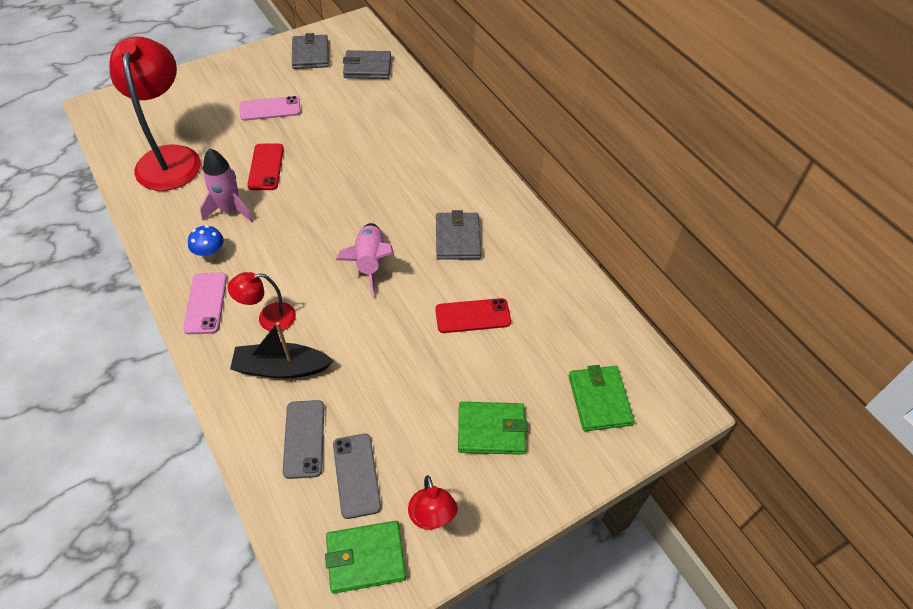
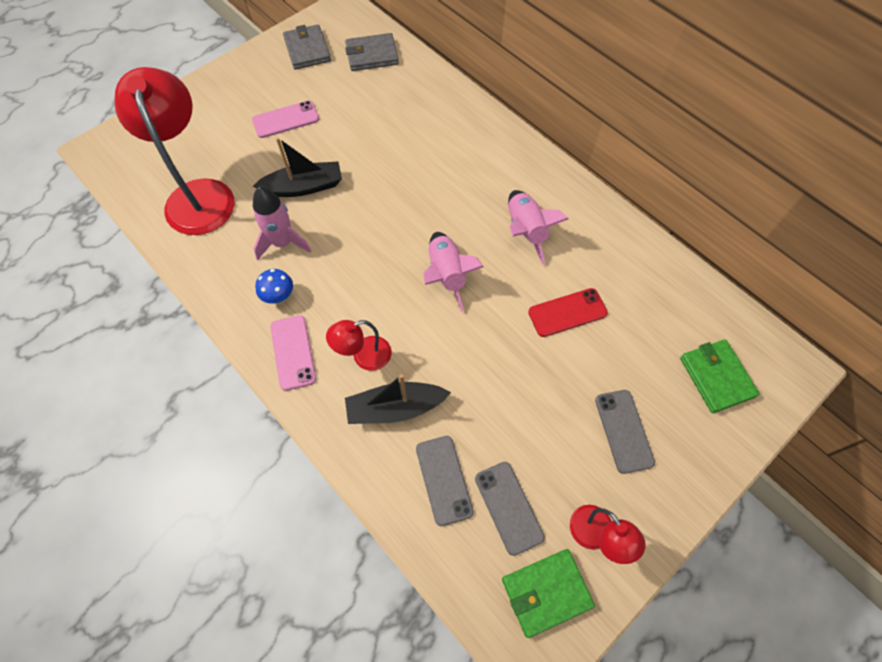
camera: 10 degrees left, 10 degrees up
(266, 167) = (303, 187): red phone -> black boat
(457, 238) = (525, 231): grey wallet -> pink rocket
(491, 430) = (624, 431): green wallet -> grey phone

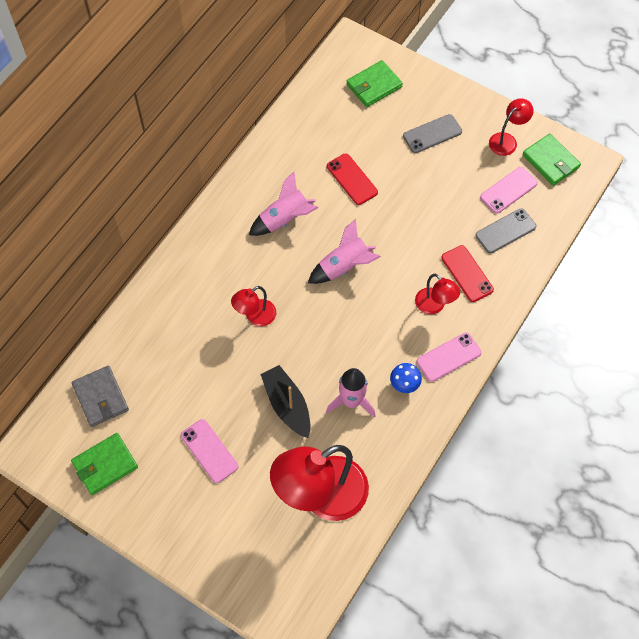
camera: 105 degrees left, 0 degrees up
(307, 50) = (105, 465): grey wallet -> green wallet
(395, 408) = (467, 274): black boat -> red phone
(412, 180) = (255, 317): none -> red lamp
(509, 507) = (508, 190): grey phone -> pink phone

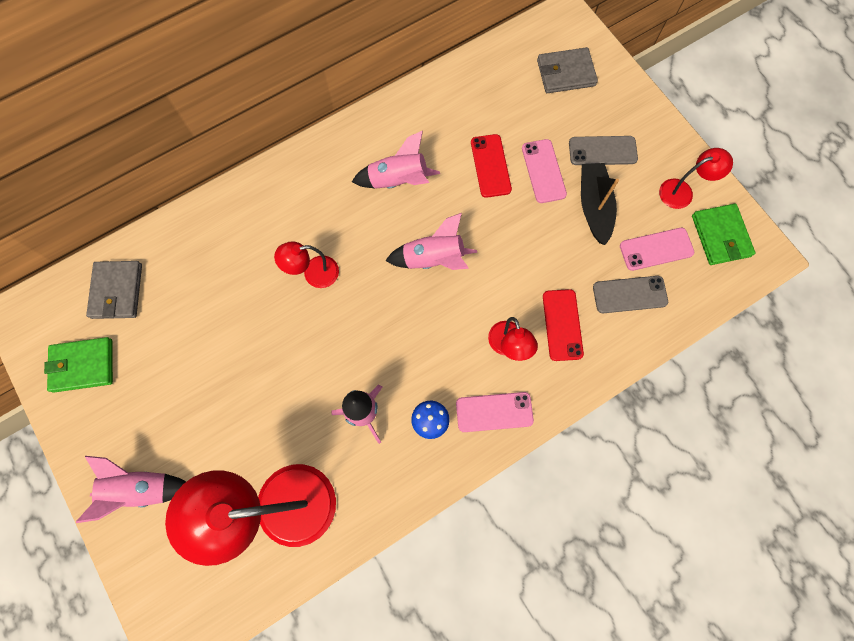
camera: 25 degrees right, 10 degrees up
(206, 532) = (141, 488): none -> pink rocket
(209, 451) = (191, 399): pink phone -> pink phone (543, 171)
(287, 405) = (295, 386): black boat -> black boat (594, 206)
(374, 86) = (565, 73): green wallet -> grey wallet

